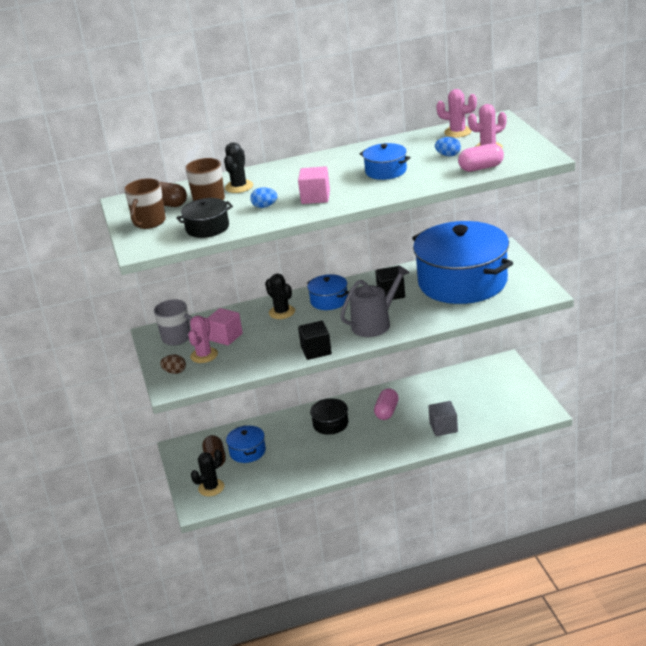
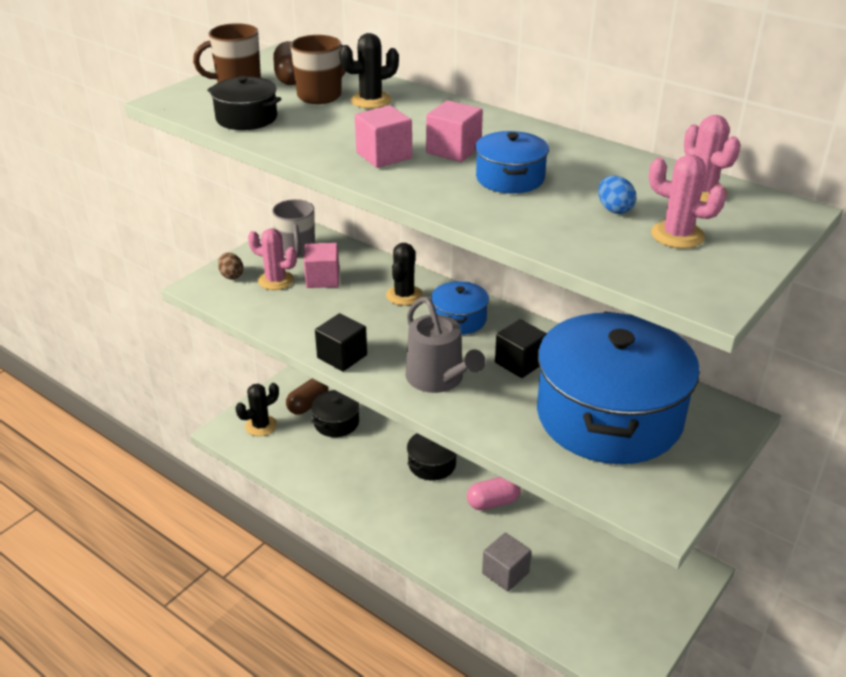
camera: 50 degrees right, 5 degrees up
(204, 355) = (276, 280): pink cactus -> pink cactus turned 45 degrees clockwise
(211, 488) = (261, 426): black cactus -> black cactus turned 45 degrees counterclockwise
(247, 452) = (336, 422): blue pot -> black pot
(265, 206) = (330, 132): blue egg -> none
(335, 178) = (453, 150): none -> pink cube
(375, 324) = (438, 379): grey watering can -> grey watering can turned 45 degrees clockwise
(481, 168) = (602, 251): pink capsule -> none

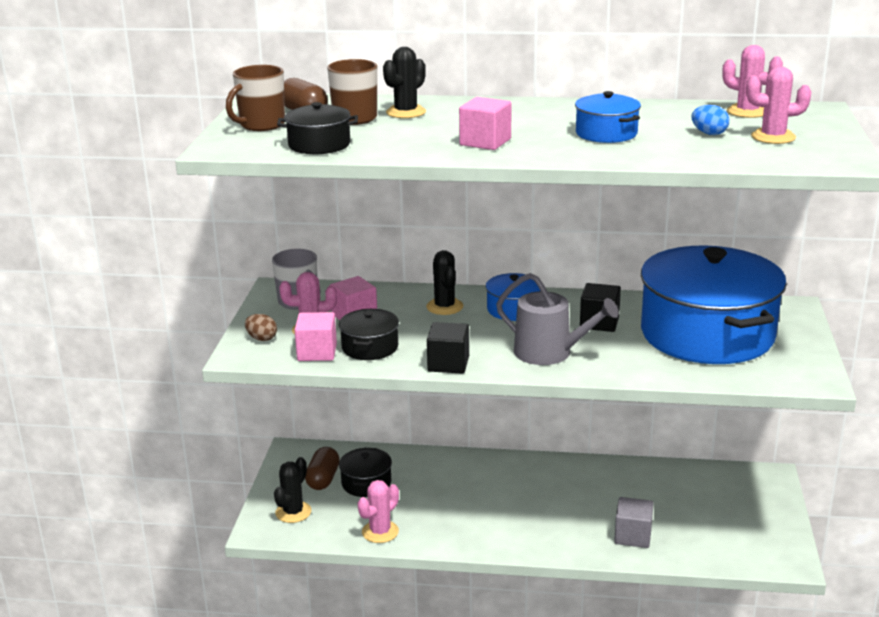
camera: 30 degrees left, 10 degrees down
(306, 472) = (380, 532): none -> pink cactus
(432, 464) = (489, 482): black pot -> black pot (370, 347)
(453, 150) = (533, 127): pink cube -> pink cube (317, 352)
(493, 502) = (570, 490): pink capsule -> none

